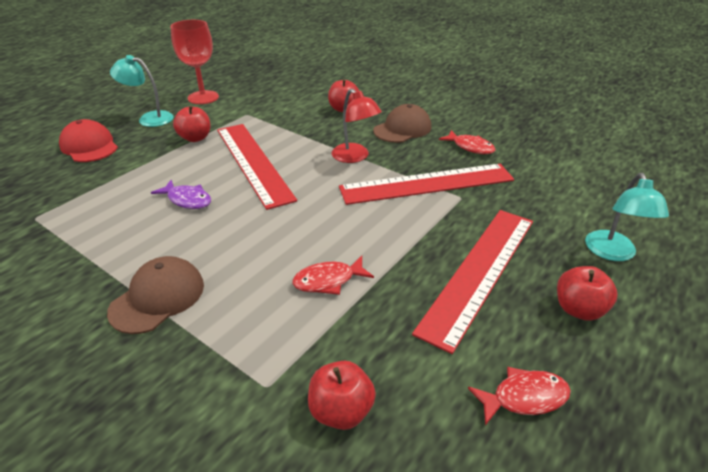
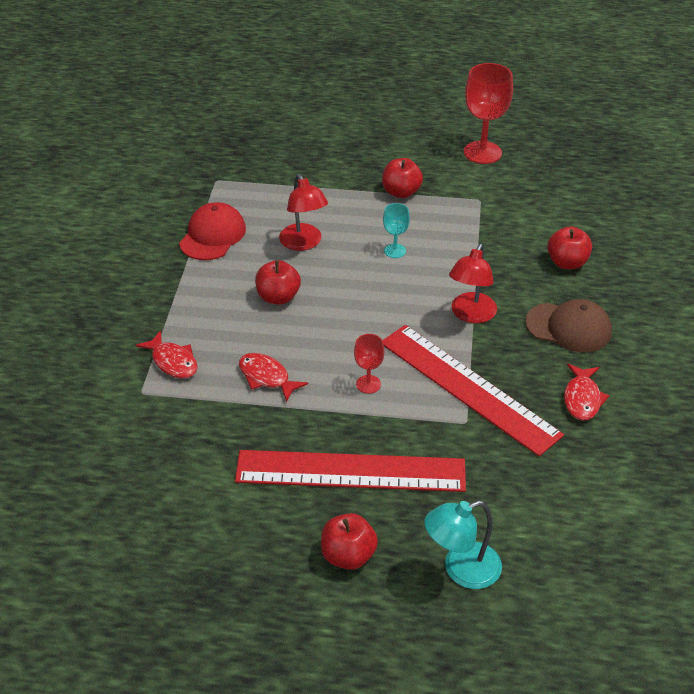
camera: 60 degrees right, 5 degrees up
(89, 146) = (329, 141): red cap -> red cap (212, 235)
(149, 118) = (406, 144): turquoise lamp -> none
(158, 297) = (182, 295): brown cap -> none
(187, 200) = (303, 243): purple fish -> red lamp
(253, 162) = (395, 251): red ruler -> turquoise goblet
(341, 410) = (144, 439): red apple -> red apple (278, 297)
(386, 226) = (368, 384): none -> red goblet
(524, 397) = (218, 539): red fish -> red fish (173, 361)

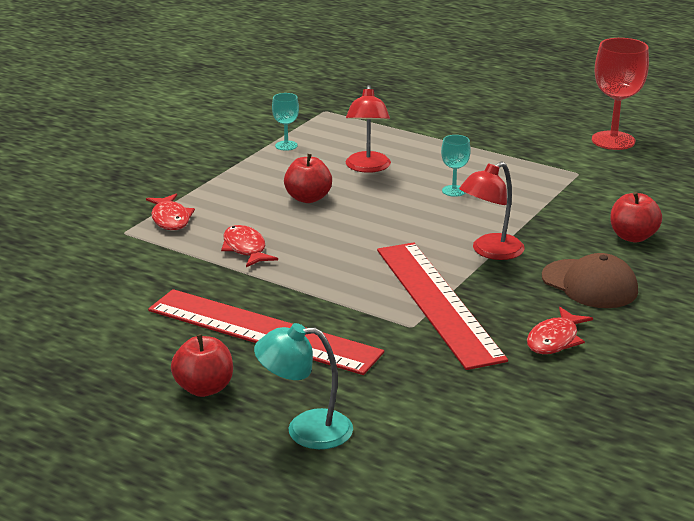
camera: 25 degrees right, 15 degrees down
(212, 235) = (286, 145): red cap -> turquoise goblet
(368, 384) = (338, 276): red goblet -> none
(401, 192) = (499, 152): red apple -> none

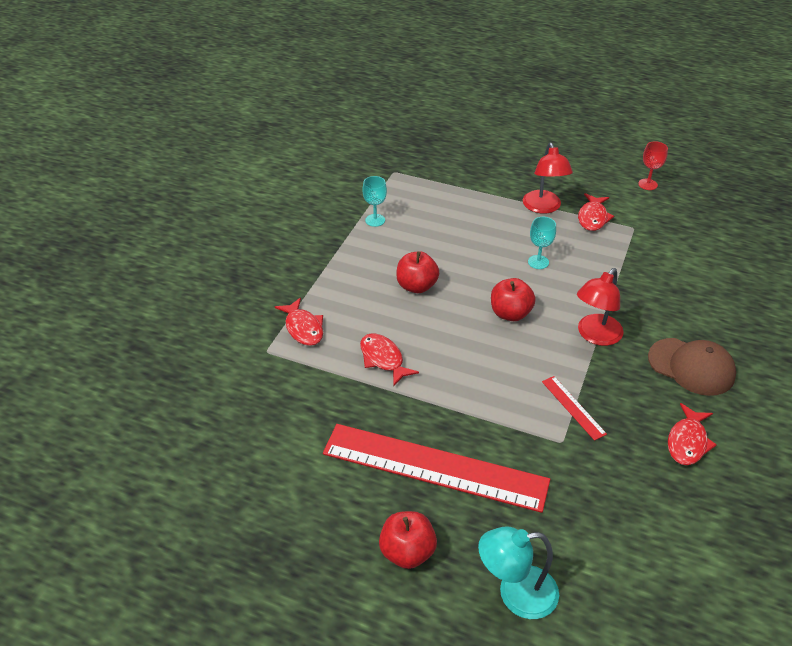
camera: 10 degrees left, 15 degrees up
(367, 167) = (455, 241): red lamp -> red lamp (543, 207)
(437, 302) = (573, 407): red ruler -> red ruler, size x0.41
(534, 162) = (593, 218): none -> red fish
(613, 140) = (647, 184): red goblet -> red goblet, size x0.52
(632, 237) = (705, 302): red apple -> red apple (510, 313)

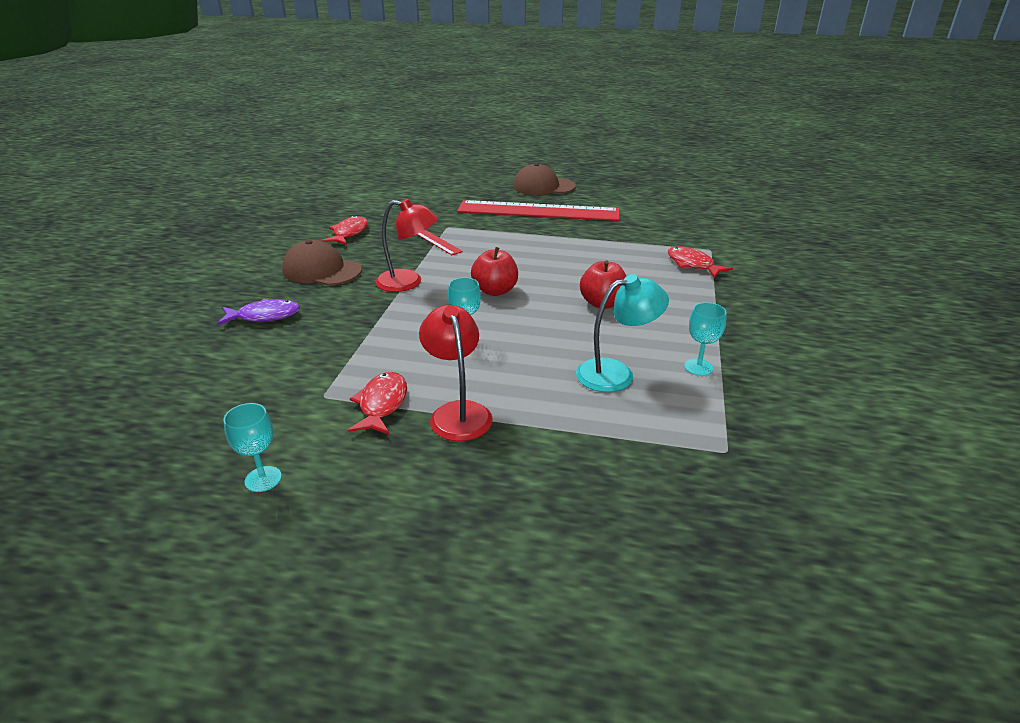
camera: 170 degrees right, 10 degrees down
(383, 359) = (605, 253): red fish -> none
(407, 552) = (543, 186): red apple -> brown cap
(516, 594) = (478, 181): turquoise lamp -> turquoise lamp (616, 373)
(595, 336) = (408, 282): red lamp -> red lamp turned 75 degrees clockwise
(647, 184) = (263, 479): red goblet -> turquoise goblet
(715, 306) = (264, 316): none -> purple fish

